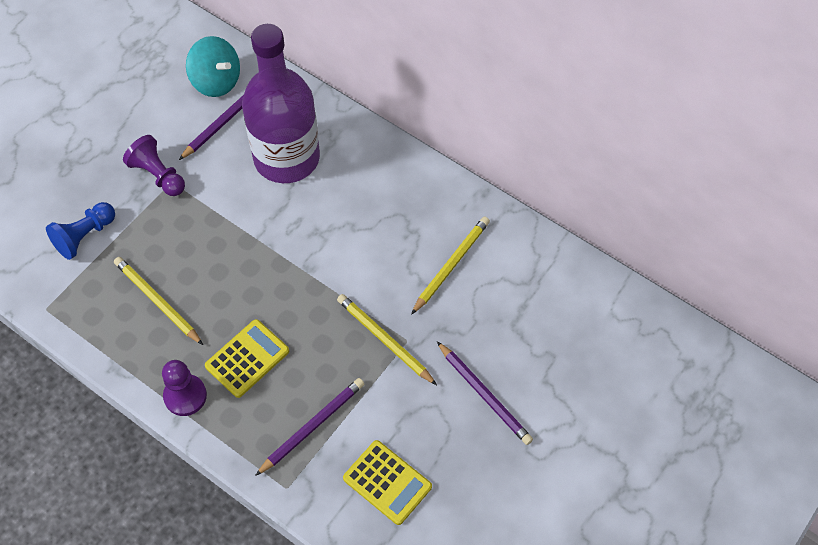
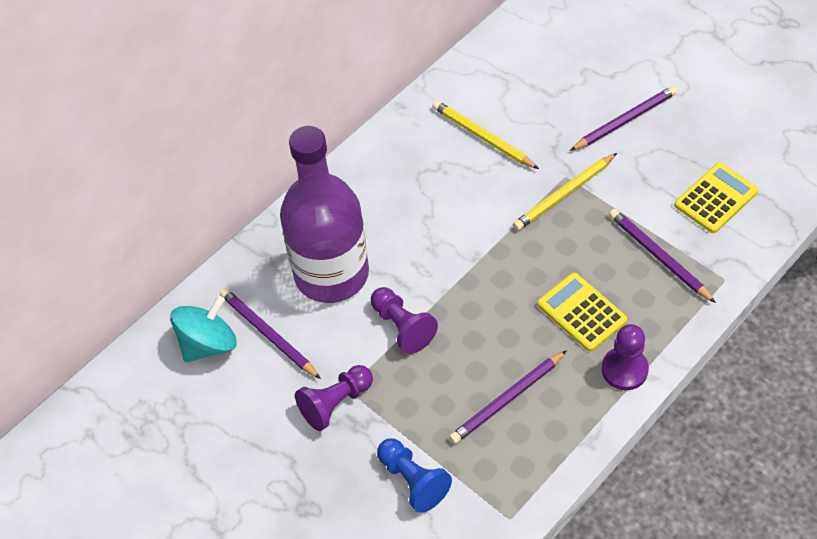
camera: 80 degrees left, 5 degrees down
(158, 301) = (507, 399): yellow pencil -> purple pencil
(232, 216) = (402, 327): none -> purple pawn

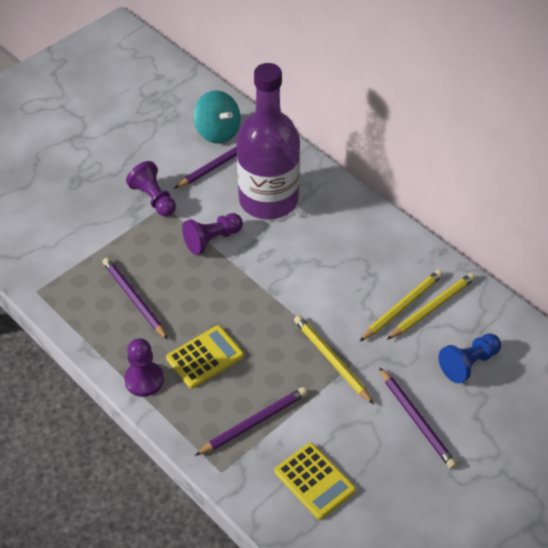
camera: 90 degrees right, 5 degrees down
(413, 480) = (81, 238): blue pawn -> blue pawn (468, 363)
(481, 112) = (432, 308): none -> yellow pencil

